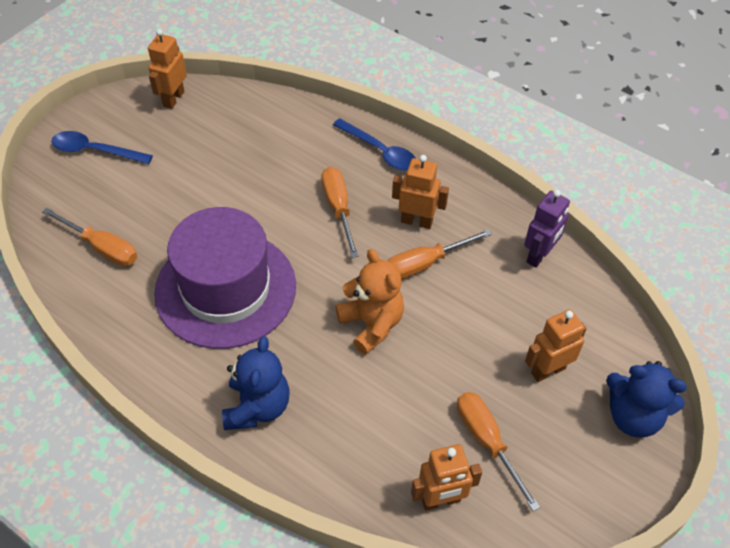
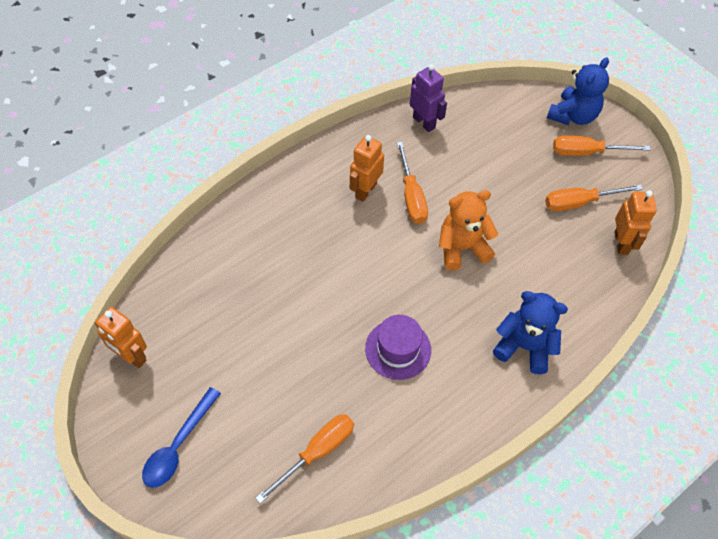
camera: 75 degrees left, 5 degrees up
(225, 289) = (398, 349): purple hat -> purple hat, size x0.51
(338, 209) = (333, 243): orange screwdriver -> orange screwdriver (587, 152)
(380, 151) = (276, 196): blue spoon -> none
(547, 370) = (527, 150): orange robot -> none

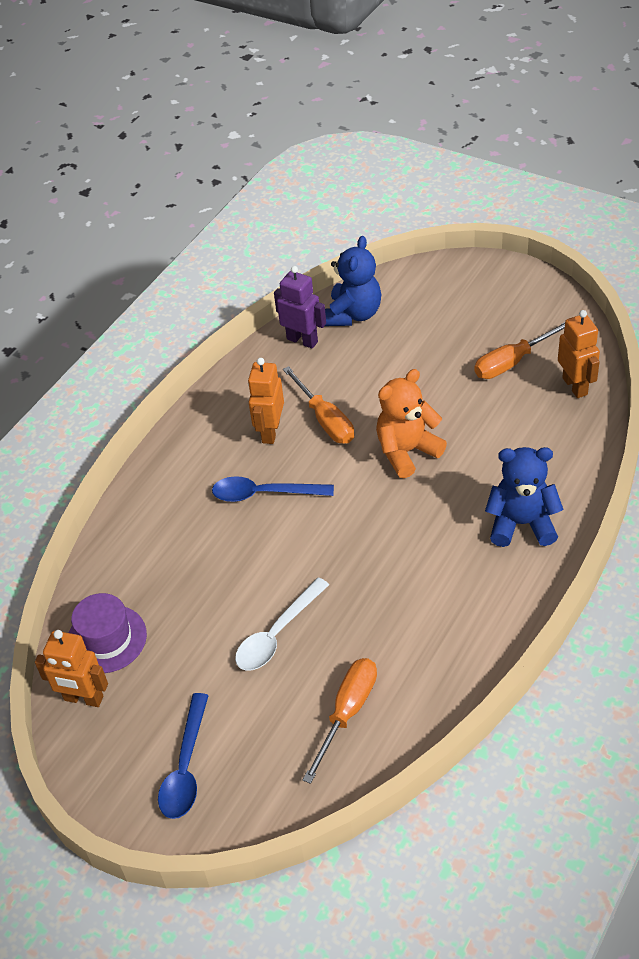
camera: 15 degrees left, 10 degrees down
(295, 363) = (277, 634): none -> white spoon
(337, 241) = (264, 494): none -> blue spoon
(398, 349) = (386, 577): purple hat -> purple hat (106, 639)
(573, 116) = (463, 279): blue teddy bear -> blue teddy bear (353, 314)
(587, 152) = (496, 310): orange screwdriver -> none

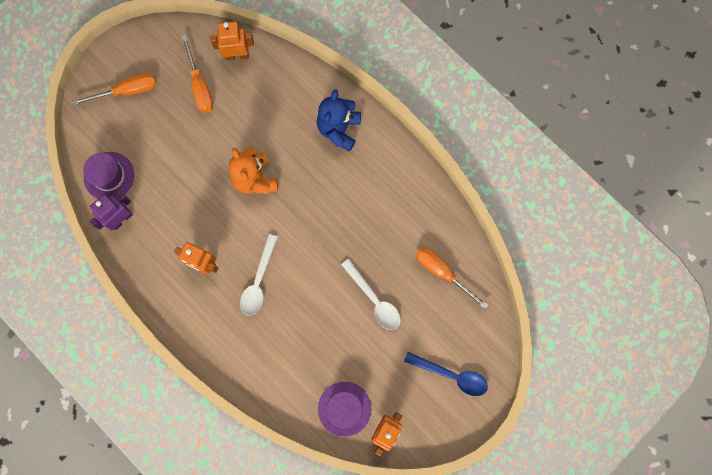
camera: 80 degrees left, 30 degrees up
(264, 494) = (258, 281): blue spoon -> white spoon
(325, 419) = (206, 224): orange screwdriver -> orange screwdriver (127, 91)
(353, 314) = (109, 176): blue teddy bear -> purple hat

